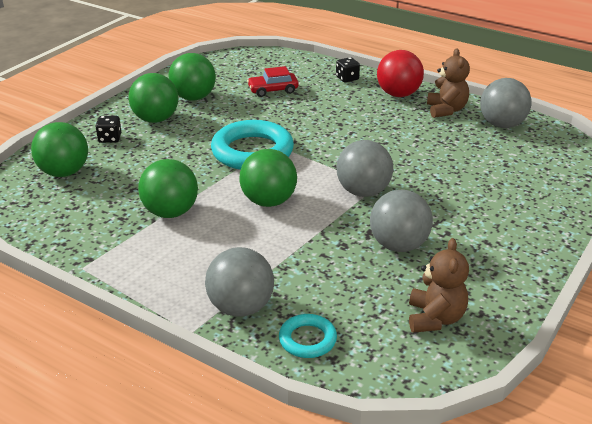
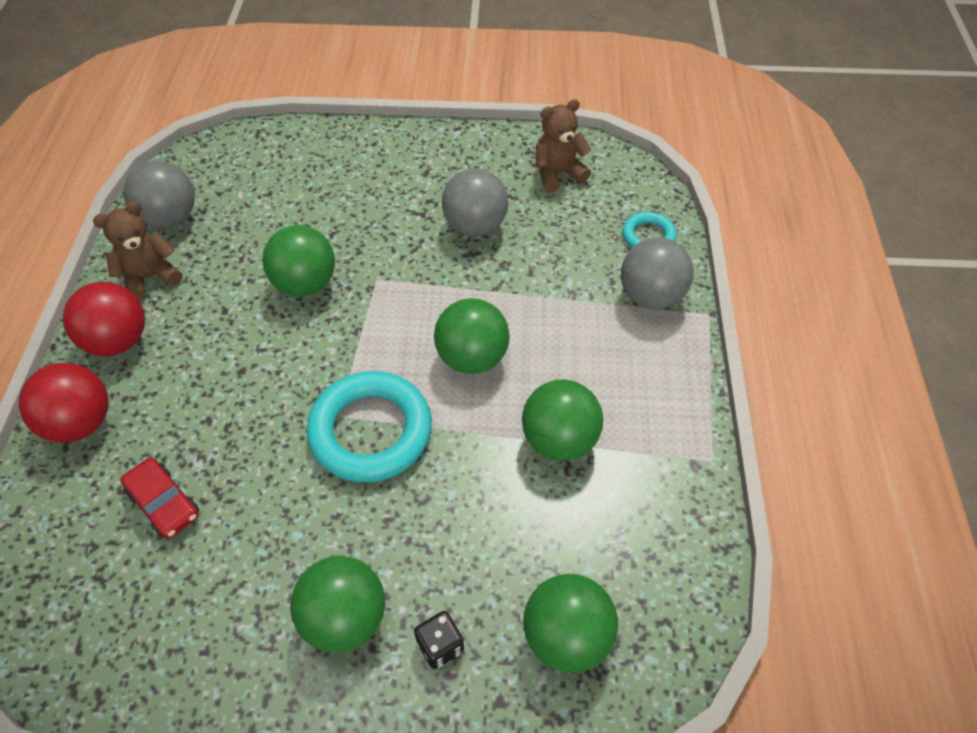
camera: 120 degrees left, 20 degrees up
(193, 97) = (240, 609): green ball -> green ball (305, 284)
(347, 78) = (81, 423): black dice -> red ball
(363, 192) = (397, 285): grey ball -> none

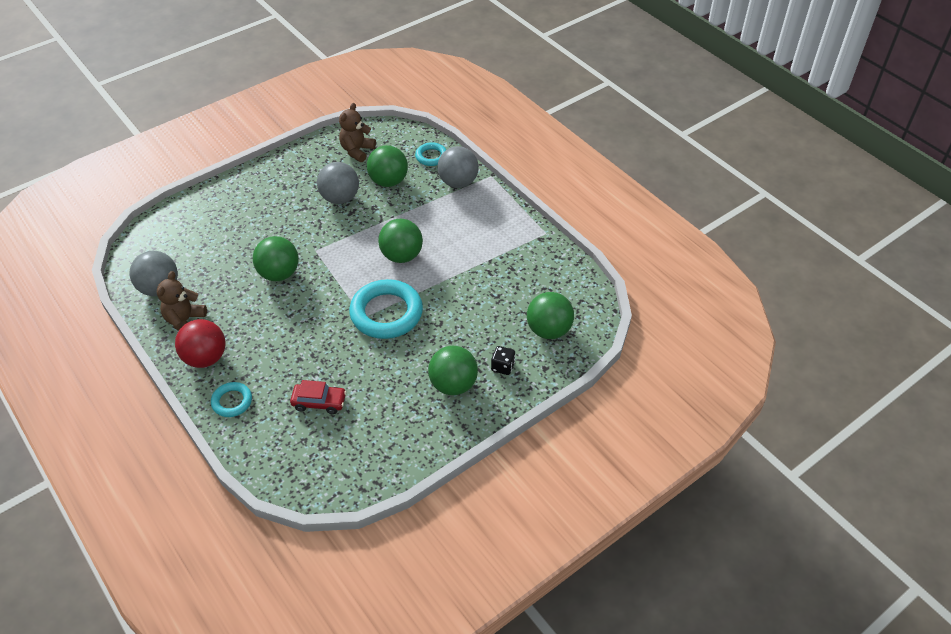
camera: 40 degrees left, 5 degrees down
(81, 423) = (232, 401): red ball -> turquoise ring
(559, 440) = (475, 264): green ball -> green ball (388, 181)

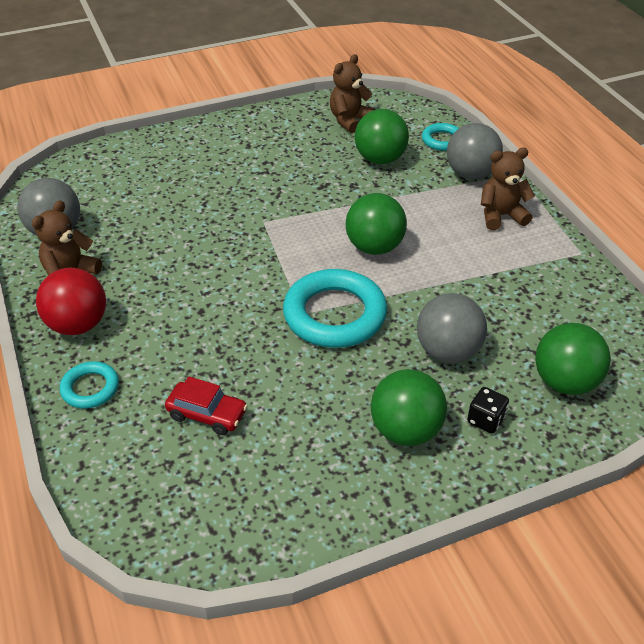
camera: 15 degrees right, 5 degrees down
(279, 274) = (208, 241): green ball -> none
(340, 198) = (313, 168): grey ball -> grey ball (448, 351)
(486, 213) = (501, 216): none -> brown teddy bear

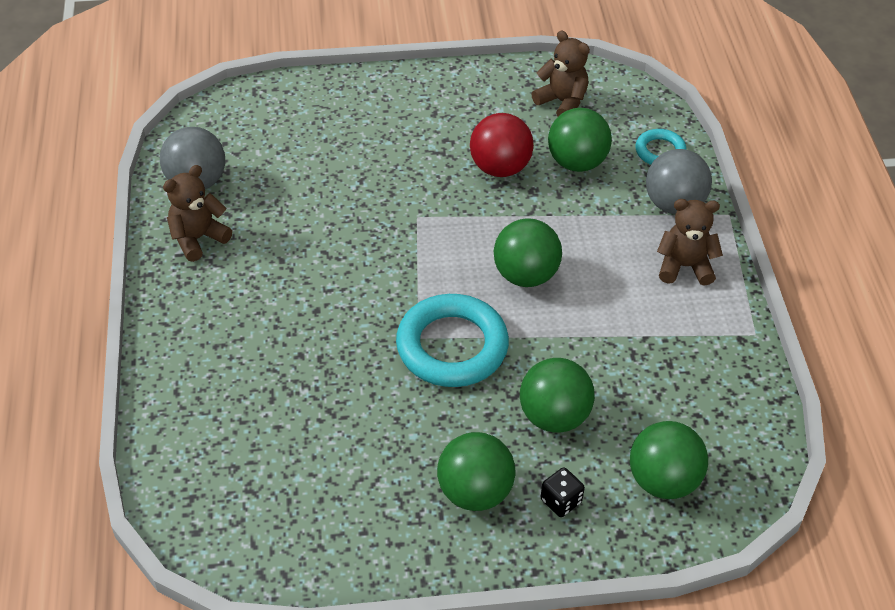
camera: 15 degrees right, 5 degrees up
(78, 325) = (190, 298): red ball -> red ball (500, 168)
(90, 388) = (183, 371): turquoise ring -> none
(207, 414) = (286, 426): red car -> none
(349, 120) = (562, 102): brown teddy bear -> brown teddy bear turned 75 degrees clockwise
(448, 351) = (554, 416): grey ball -> green ball

